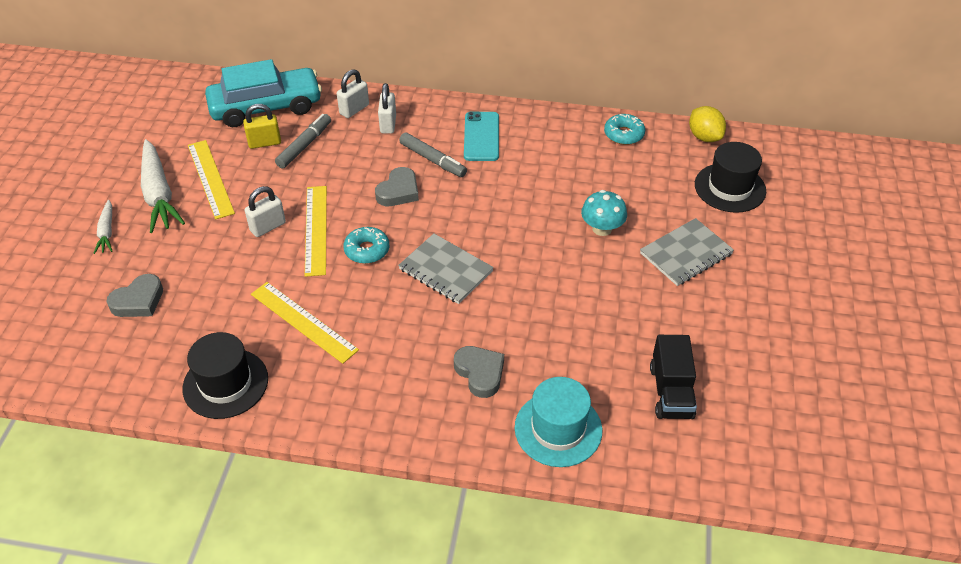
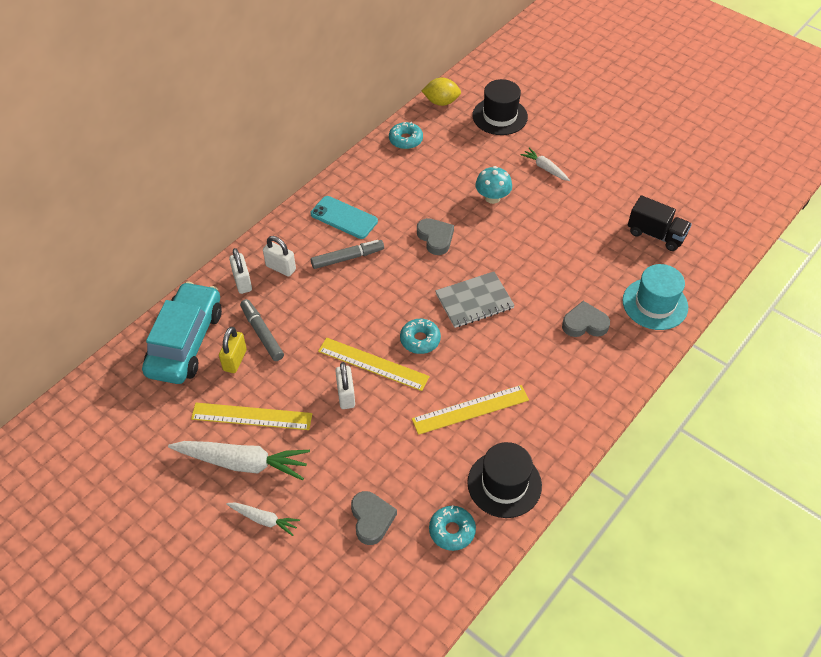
camera: 60 degrees left, 5 degrees up
(151, 364) = (452, 531): none -> turquoise donut
(398, 191) = (368, 294): grey heart -> grey heart (435, 238)
(686, 253) = (545, 168): grey notebook -> white carrot

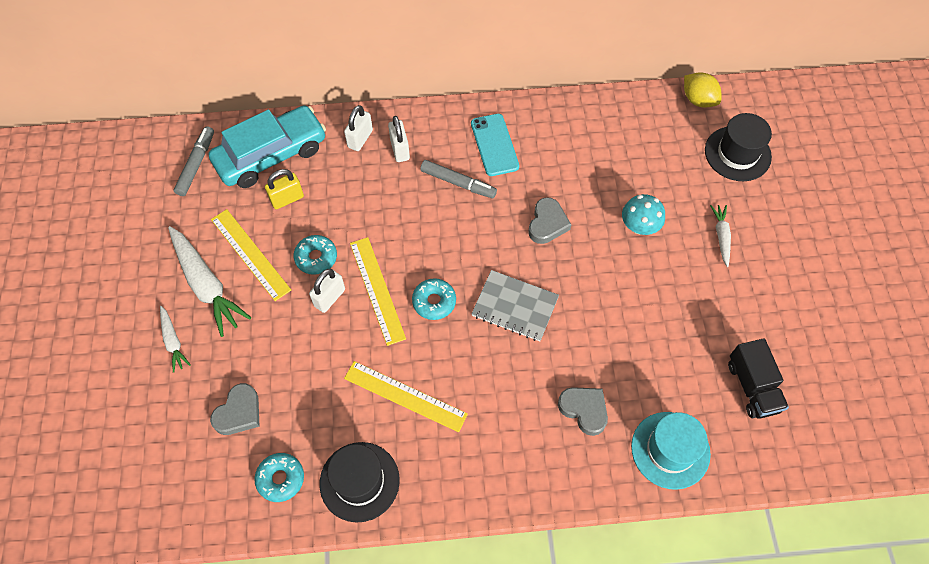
camera: 45 degrees right, 10 degrees up
(262, 333) = (328, 193): grey marker -> grey marker (196, 164)
(405, 140) = (625, 113): turquoise donut -> turquoise donut (316, 258)

